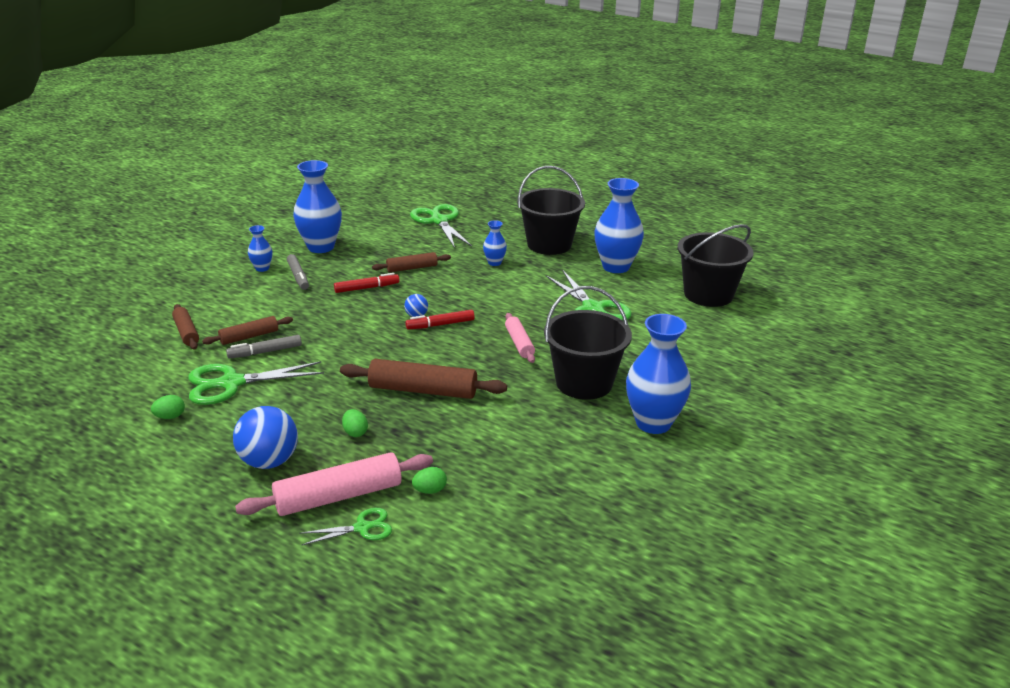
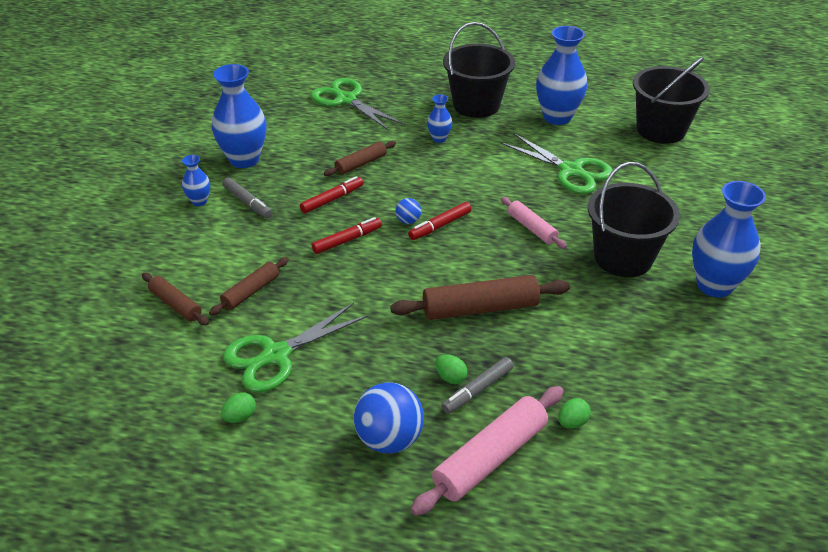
camera: 20 degrees left, 10 degrees up
(265, 352) = (283, 306): grey marker -> grey marker (477, 390)
(354, 318) = (347, 240): none -> red marker
(362, 528) = (540, 486): green scissors -> none

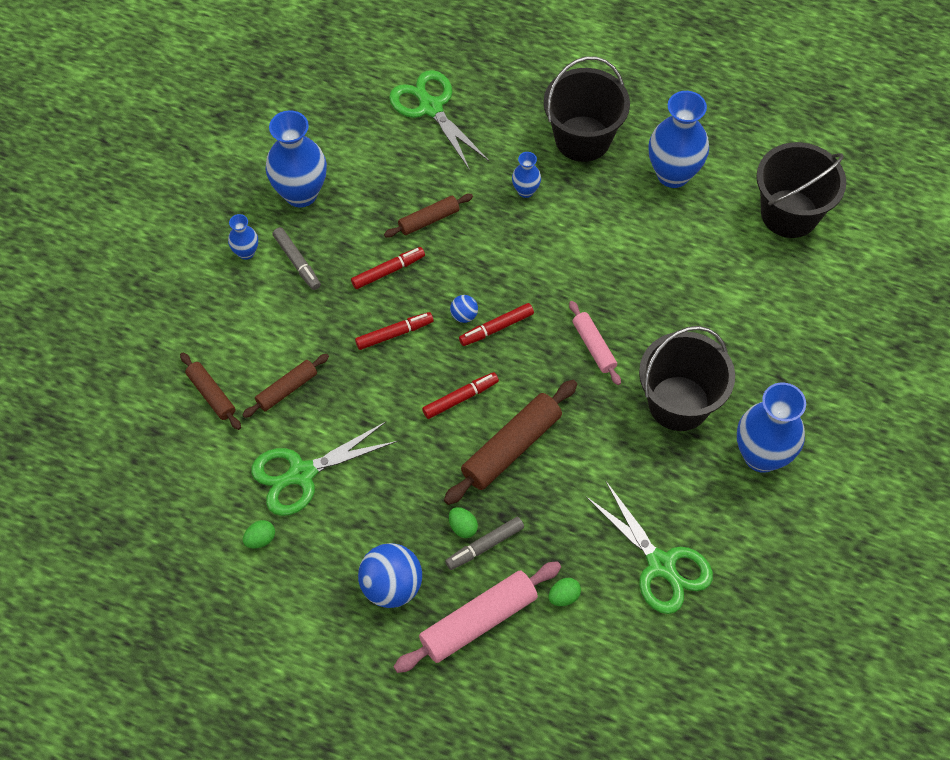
camera: 10 degrees right, 20 degrees up
(420, 278) = (460, 398): none -> red marker
(480, 308) = (511, 448): brown rolling pin -> brown rolling pin turned 45 degrees counterclockwise
(571, 171) = (662, 266): green scissors -> green scissors (661, 565)

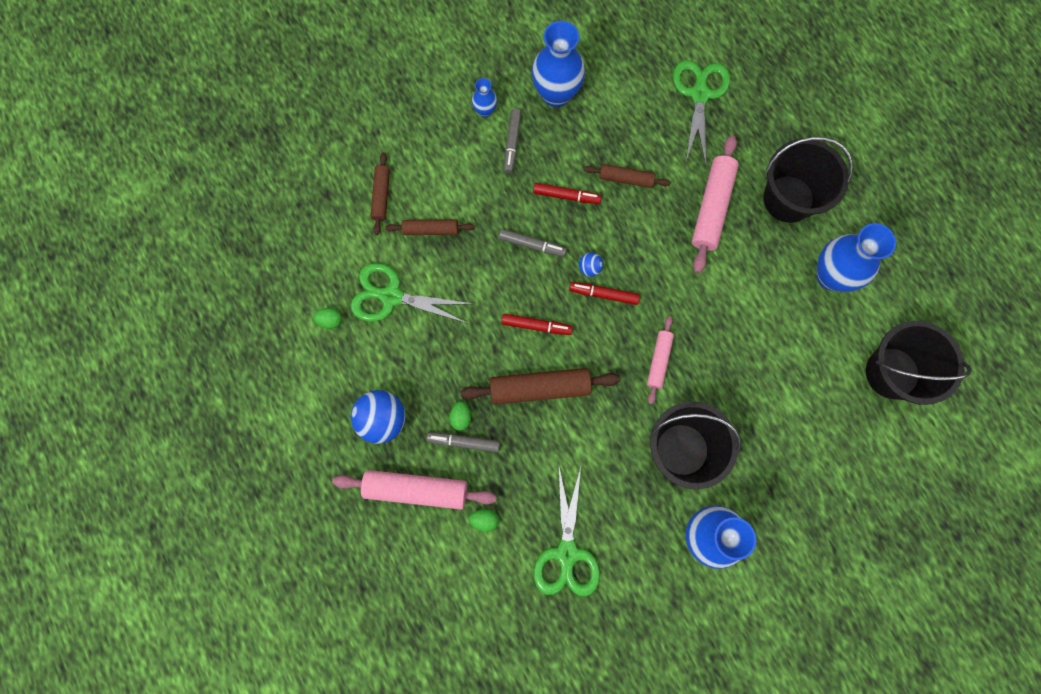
camera: 40 degrees right, 15 degrees up
(394, 334) = (532, 245): red marker -> grey marker
(525, 191) = (712, 208): blue vase -> pink rolling pin

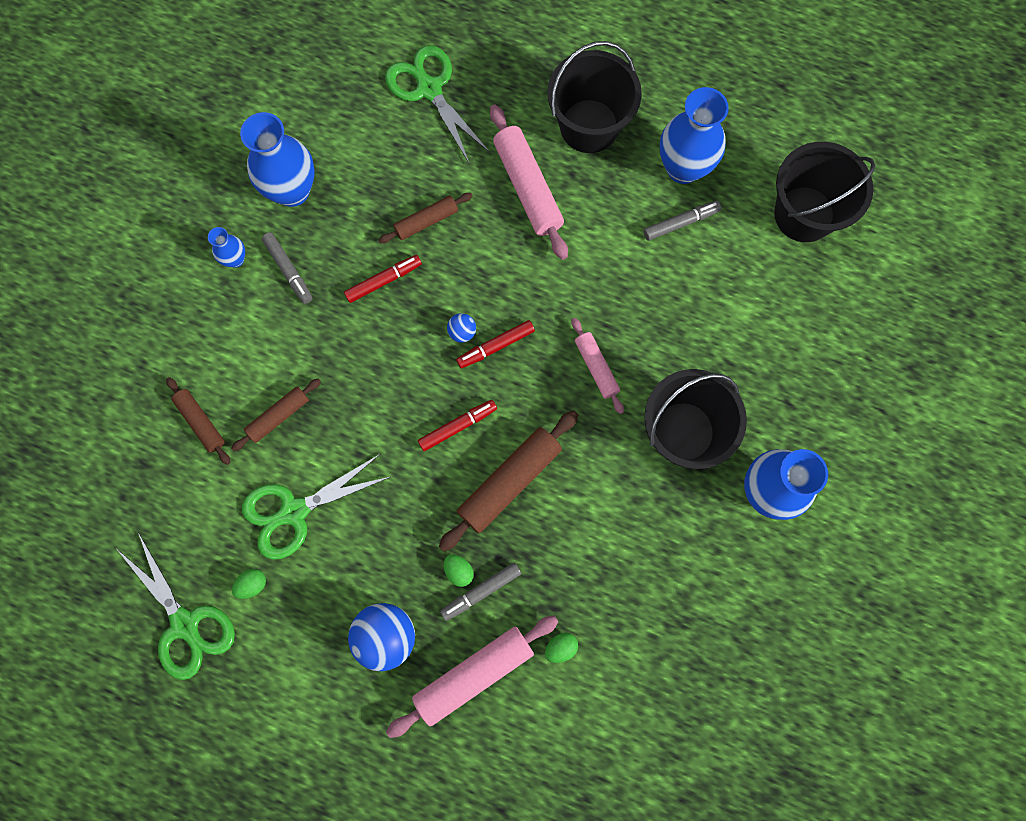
camera: 40 degrees left, 0 degrees up
(532, 245) = (390, 353): grey marker -> grey marker (680, 223)
(567, 553) = (660, 612): green scissors -> green scissors (185, 624)

